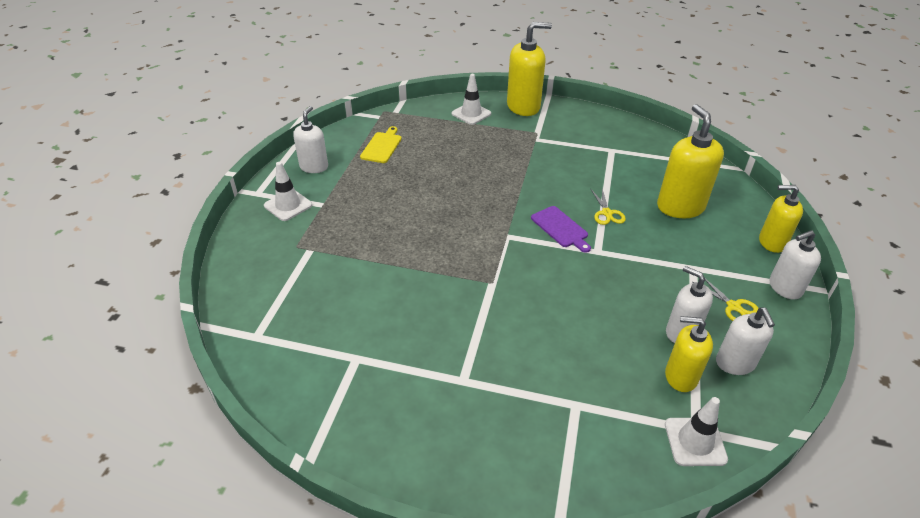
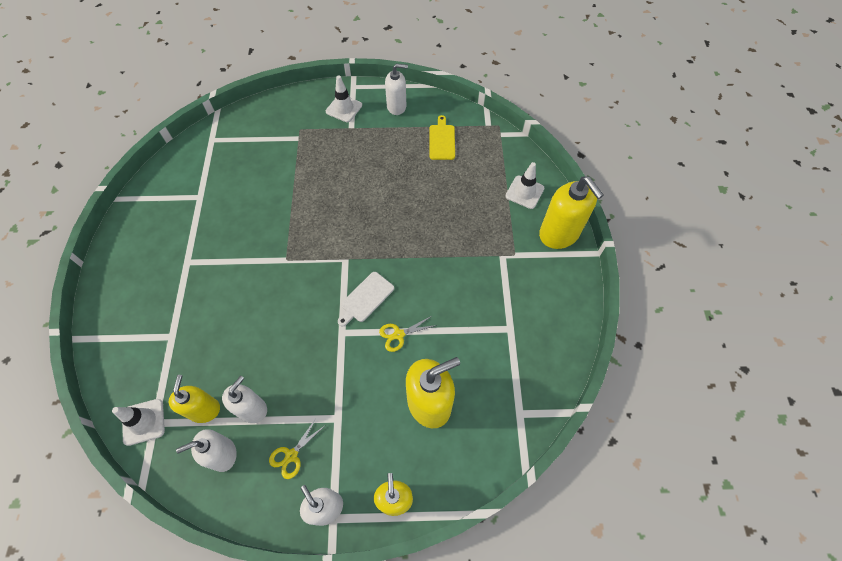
camera: 75 degrees right, 20 degrees up
(382, 146) = (442, 140): yellow cutting board -> yellow cutting board turned 90 degrees counterclockwise
(560, 228) = (366, 298): purple cutting board -> white cutting board

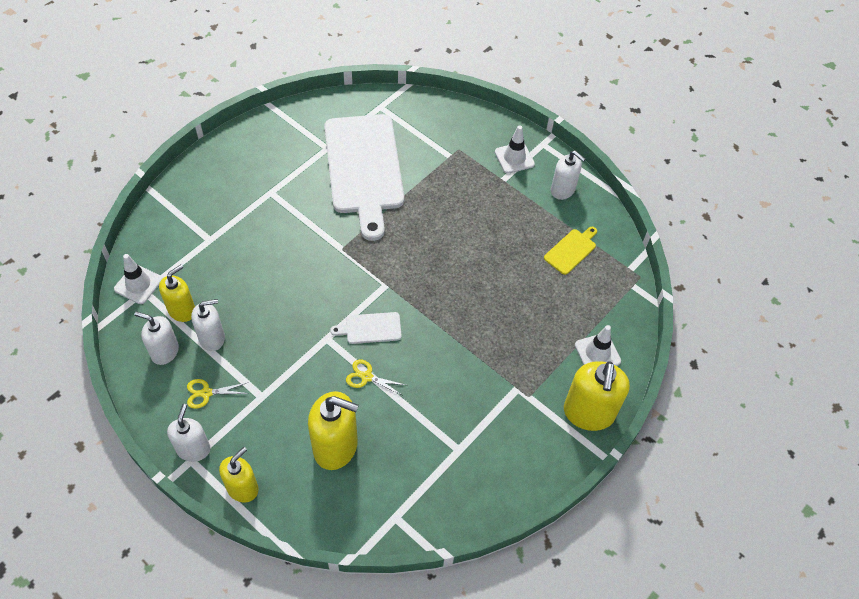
camera: 40 degrees right, 5 degrees down
(244, 191) = (364, 168): none -> white cutting board

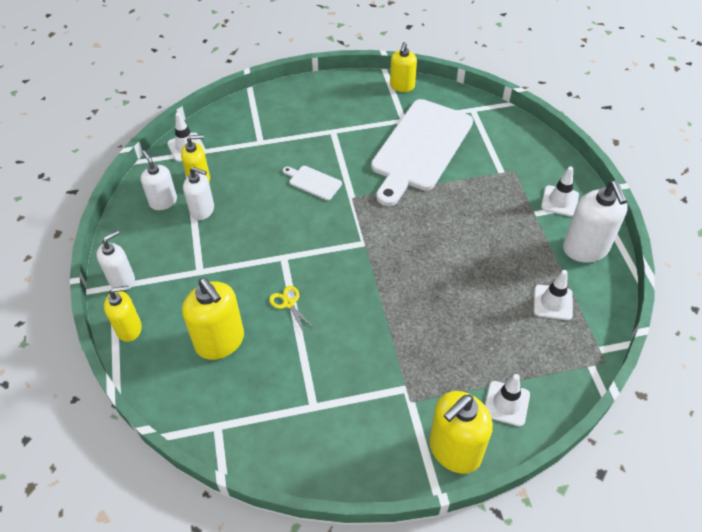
camera: 40 degrees right, 5 degrees down
(206, 393) = (165, 246): yellow scissors -> none
(299, 113) = (402, 86): none -> yellow soap dispenser
(370, 328) = (323, 268): white cutting board -> white cutting board (313, 182)
(563, 190) = (585, 249): white soap dispenser -> white soap dispenser, size x1.57
(571, 250) = (553, 302): yellow cutting board -> white traffic cone

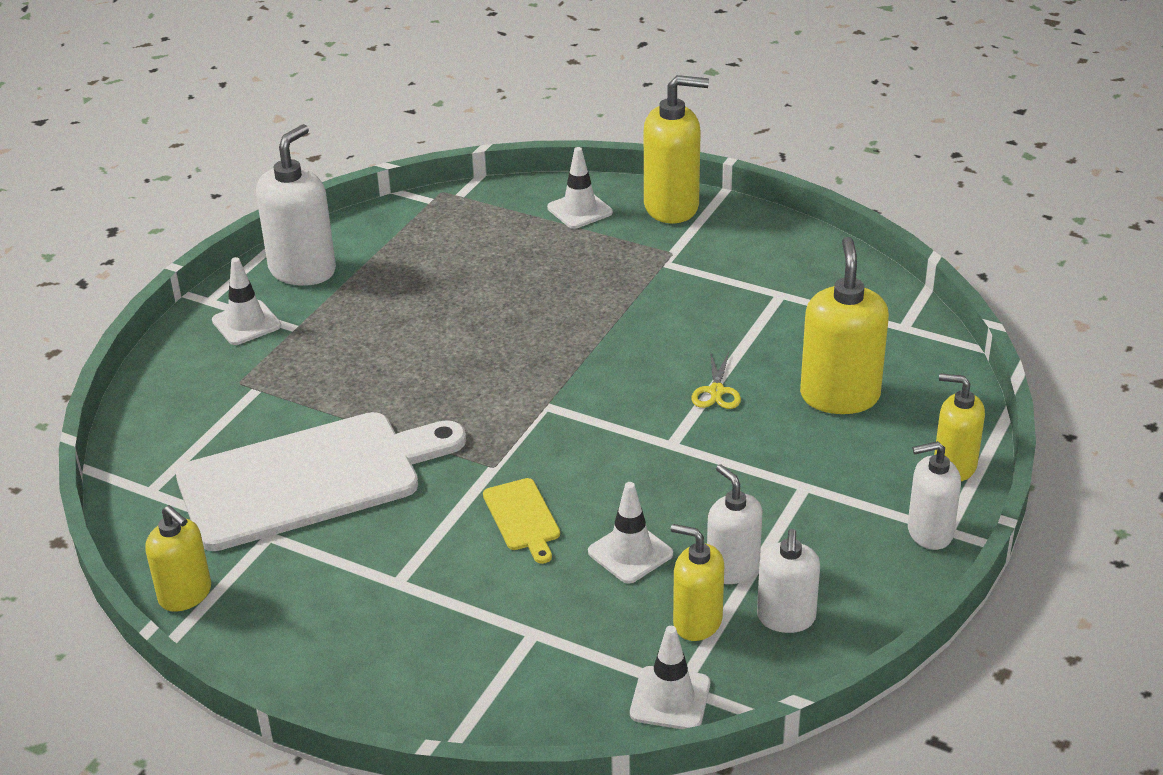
camera: 140 degrees left, 15 degrees down
(313, 182) = (522, 518): white cutting board -> yellow cutting board
(402, 86) = (185, 595): yellow soap dispenser -> yellow soap dispenser turned 75 degrees clockwise
(553, 302) = (416, 249): white traffic cone -> white traffic cone (630, 553)

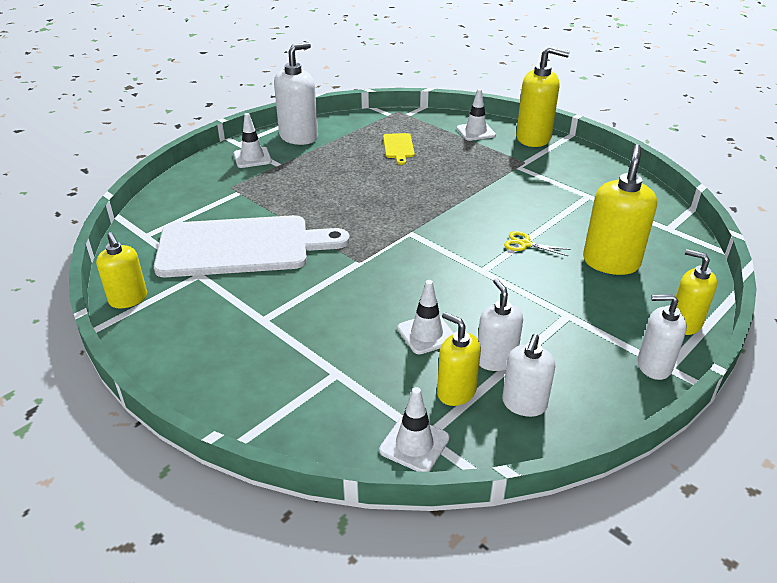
camera: 15 degrees right, 0 degrees up
(522, 518) = (363, 296): yellow cutting board -> yellow cutting board (398, 147)
(716, 391) = (525, 244): yellow scissors -> yellow scissors turned 90 degrees clockwise

